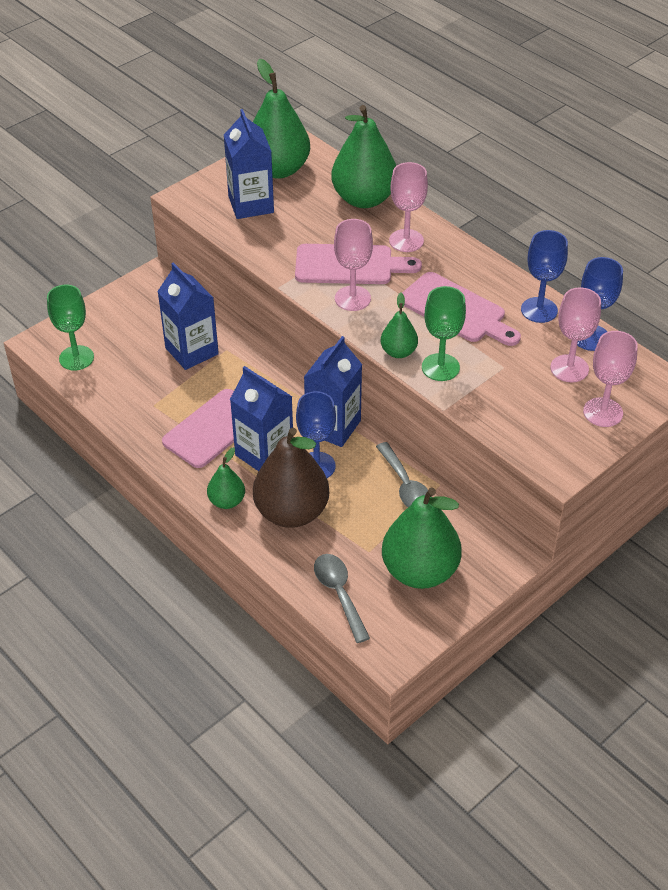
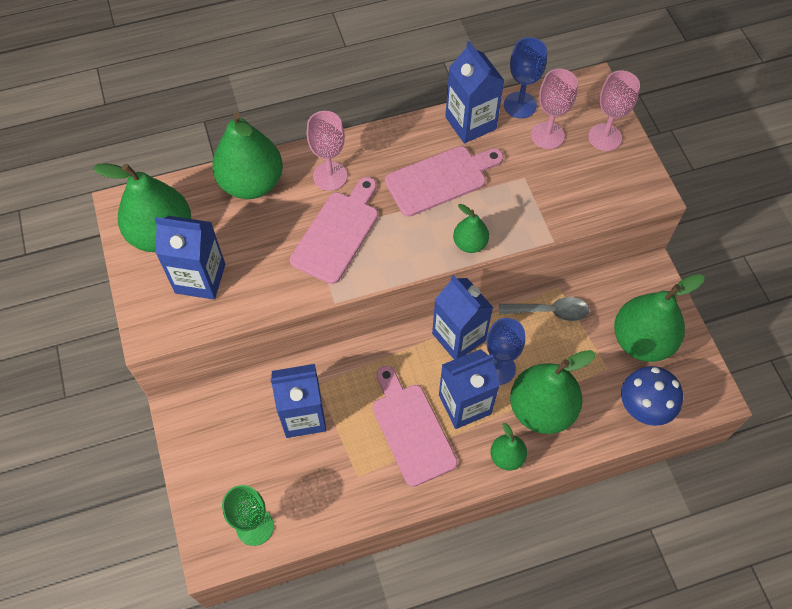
camera: 65 degrees left, 15 degrees up
(291, 512) = (541, 409): brown pear -> green pear
(339, 593) = (642, 409): grey spoon -> blue mushroom
(352, 298) = (383, 249): pink goblet -> none
(440, 367) = (503, 221): green goblet -> none
(539, 310) = (470, 123): blue goblet -> blue carton

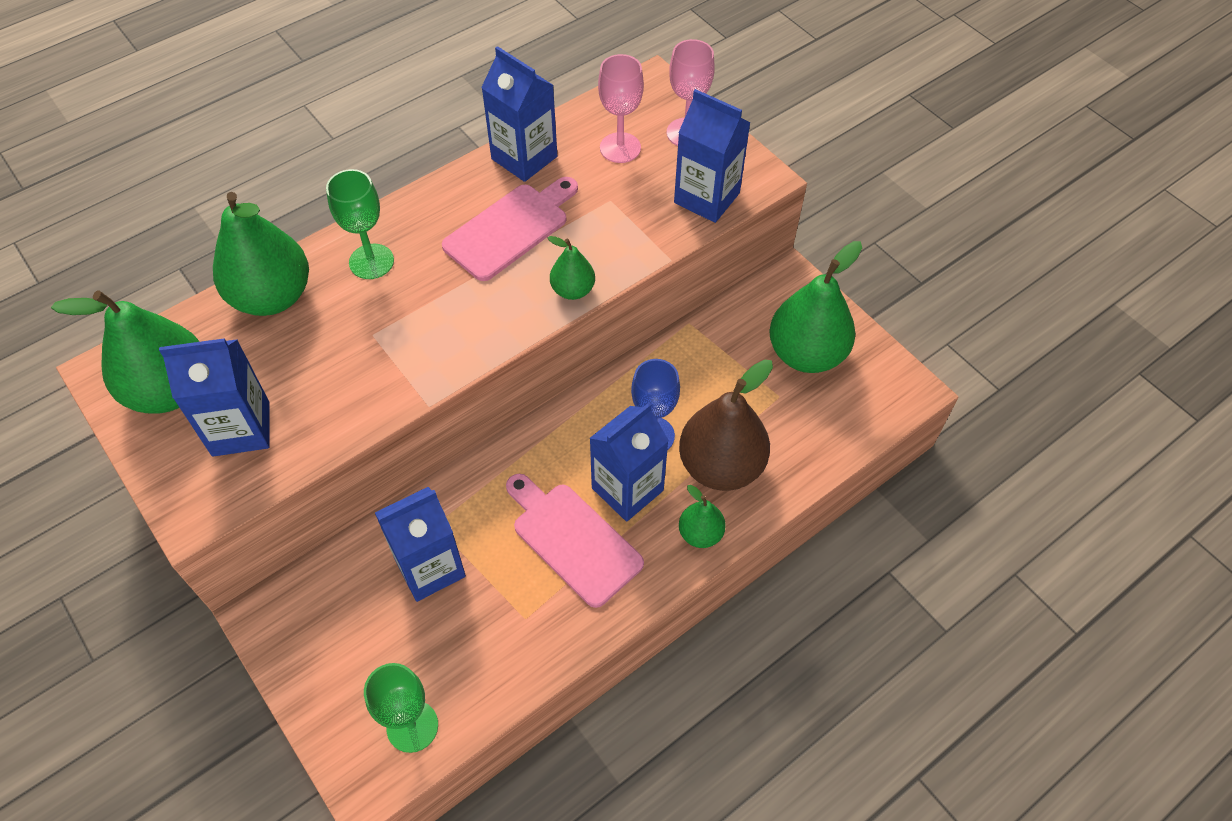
camera: 20 degrees left, 5 degrees down
(330, 176) = (371, 261): pink goblet -> green goblet
(337, 233) = (404, 324): pink cutting board -> none
(458, 337) = (592, 414): blue carton -> blue carton (706, 198)
(520, 105) = (575, 124): blue goblet -> none
(541, 409) = (721, 466): green pear -> brown pear
(550, 311) = (689, 353): grey spoon -> none
(642, 409) = (836, 428): blue mushroom -> none

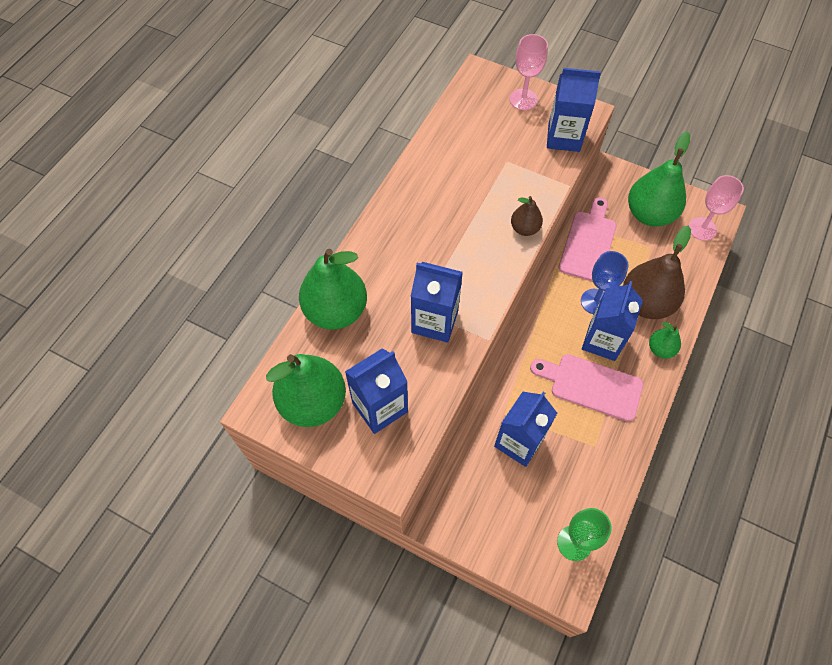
camera: 25 degrees left, 5 degrees up
(371, 261) = (384, 261): green goblet -> none
(510, 229) = (458, 204): pink cutting board -> pink cutting board (588, 243)
(524, 158) = (434, 153): blue carton -> blue carton (434, 321)
(573, 290) = (524, 228): green pear -> brown pear
(620, 148) = (489, 124): pink goblet -> pink goblet (702, 229)

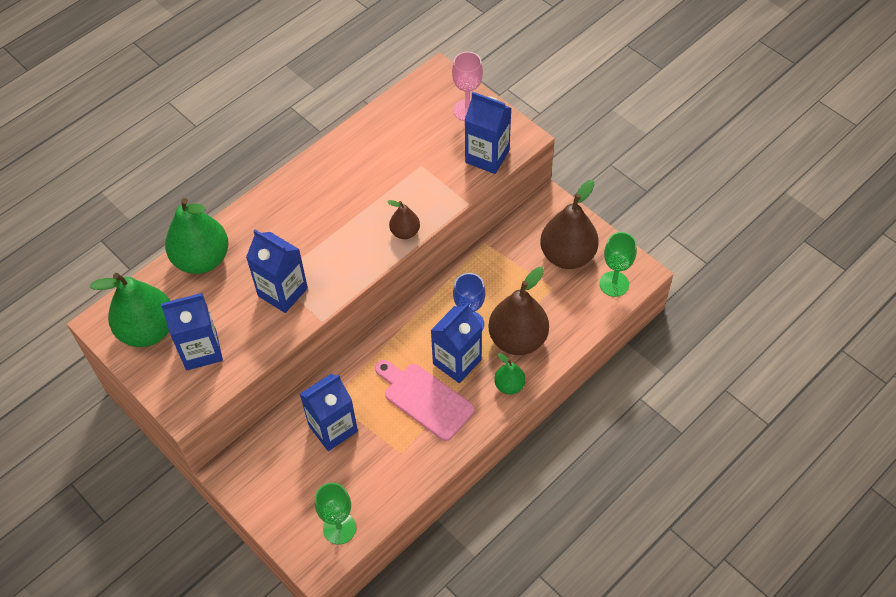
camera: 20 degrees right, 5 degrees down
(588, 243) = (491, 267): pink cutting board -> none
(649, 214) = (567, 255): green pear -> brown pear
(702, 229) = (614, 284): pink goblet -> green goblet

